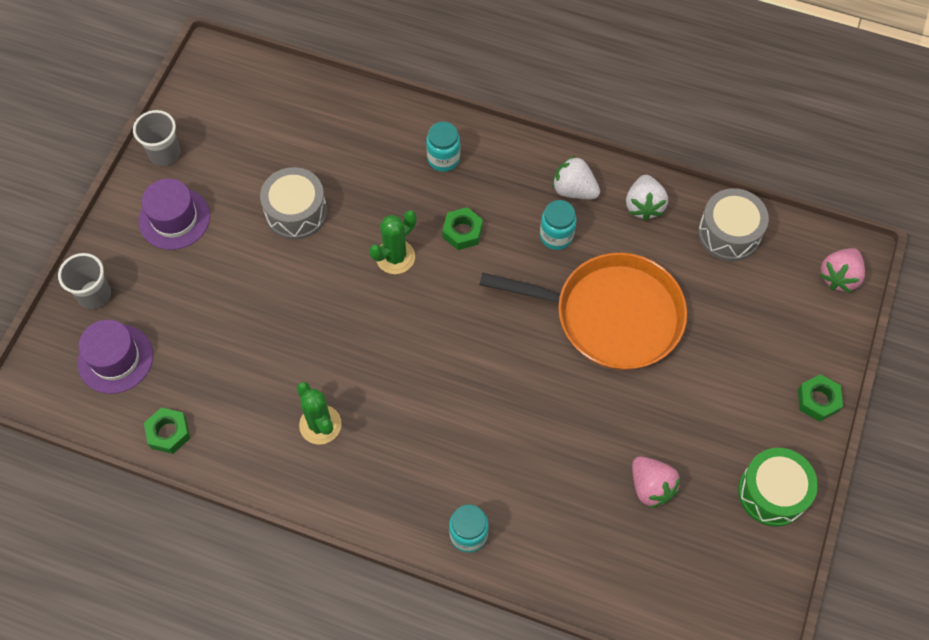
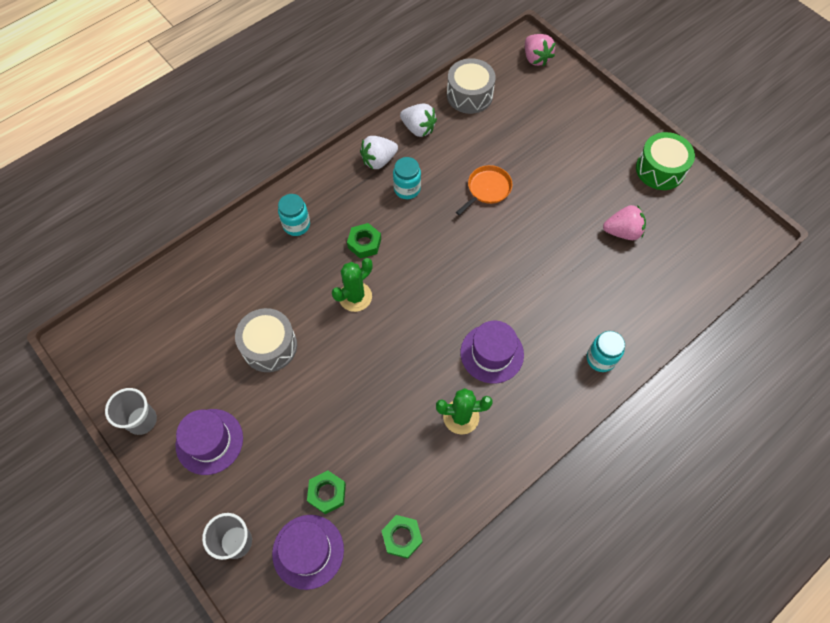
camera: 60 degrees left, 0 degrees up
(395, 257) = (355, 297): green cactus -> green cactus turned 60 degrees clockwise
(409, 419) = (492, 353): none -> purple hat
(611, 315) = (487, 189): orange pan -> orange pan, size x0.45
(818, 400) = (612, 113): green nut -> green nut (327, 493)

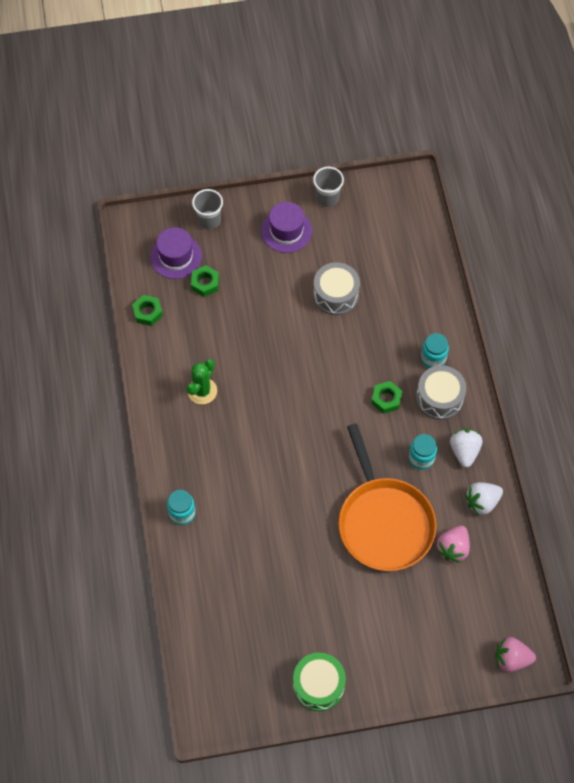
camera: 120 degrees right, 0 degrees up
(355, 297) = (342, 369): green cactus -> none
(469, 95) = (497, 568): grey drum -> grey drum (439, 398)
(487, 189) = (384, 522): orange pan -> orange pan, size x2.21
(492, 353) = (236, 439): purple hat -> none
(622, 232) = (277, 606): pink strawberry -> pink strawberry (453, 548)

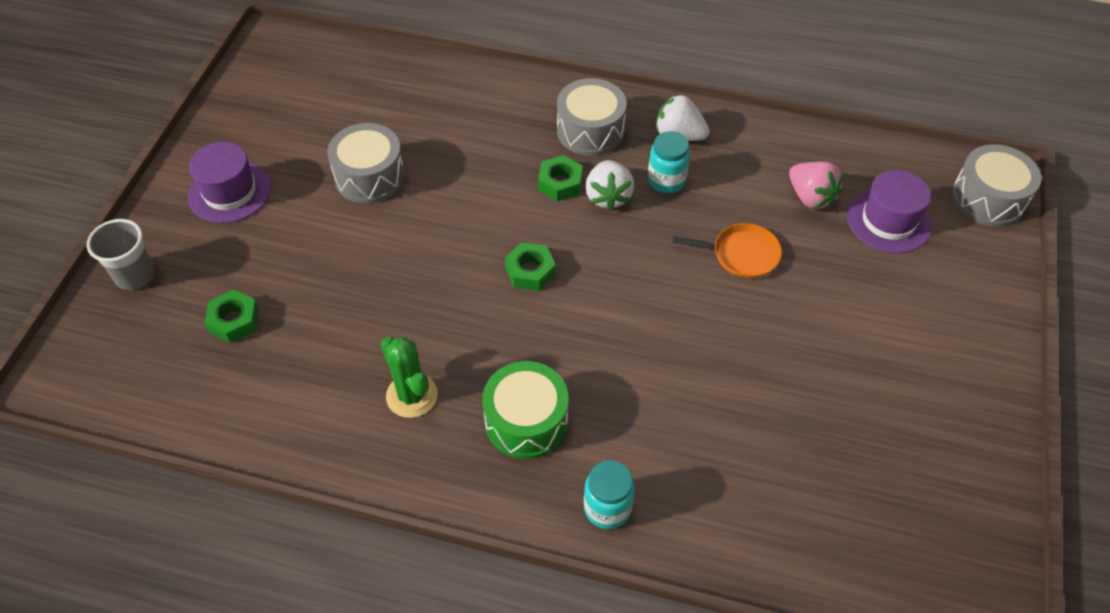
camera: 65 degrees left, 10 degrees down
(147, 312) = (224, 419): green nut -> green nut (530, 271)
(176, 256) = (159, 341): purple hat -> purple hat (888, 220)
(318, 685) = (968, 429): green drum -> green drum (526, 421)
(327, 198) = (218, 130): grey cup -> none
(384, 522) = (742, 254): orange pan -> orange pan, size x0.45
(433, 358) = (531, 115): turquoise jar -> none
(482, 502) = (758, 145): white strawberry -> white strawberry (608, 196)
(511, 658) = (988, 199): pink strawberry -> grey drum

